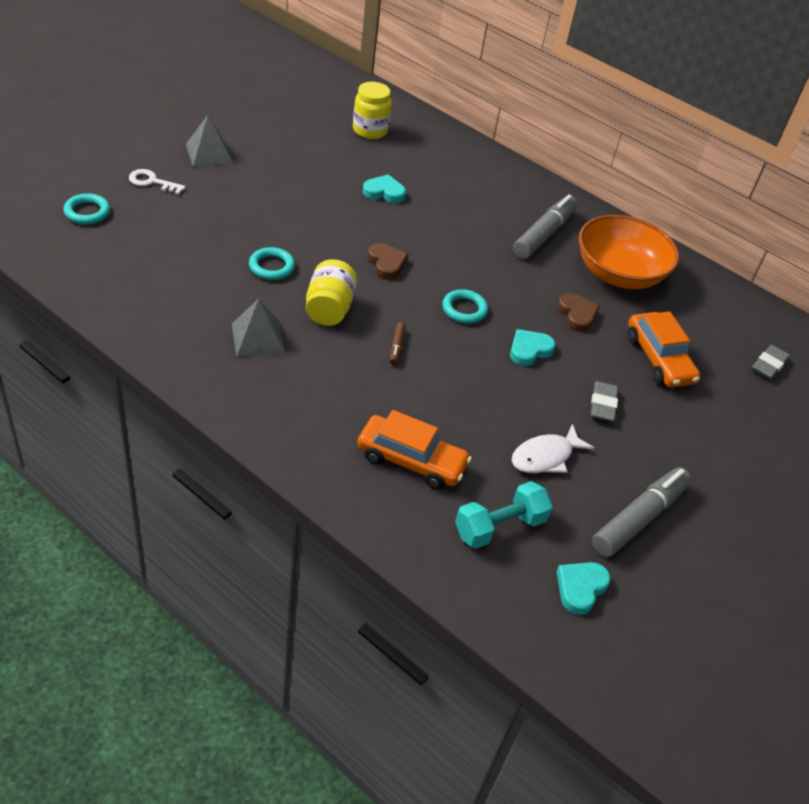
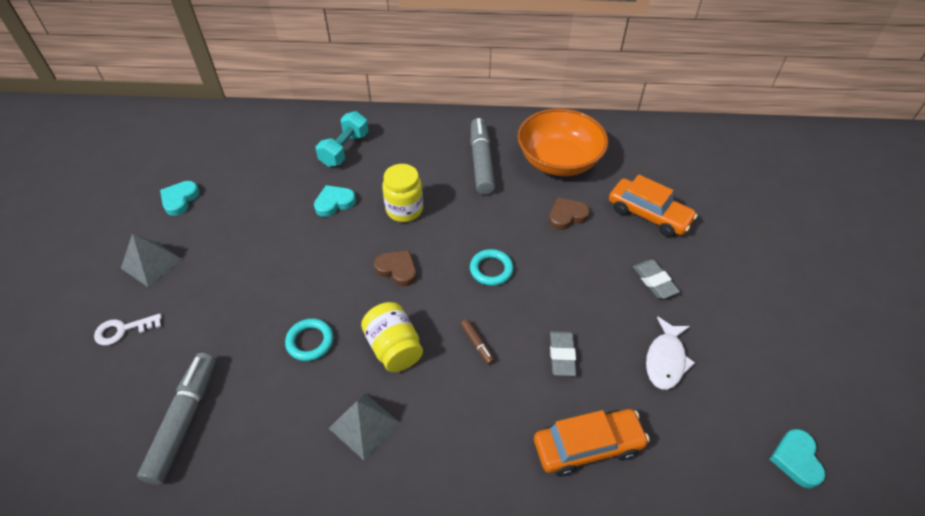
camera: 30 degrees left, 5 degrees up
(87, 212) = (85, 410): turquoise ring -> none
(370, 131) = (271, 152): yellow jar -> yellow jar (404, 210)
(499, 526) = (699, 453): turquoise dumbbell -> turquoise dumbbell (344, 149)
(529, 350) = (567, 272): turquoise heart -> turquoise heart (180, 200)
(577, 315) = (567, 216): brown heart -> brown heart turned 60 degrees counterclockwise
(639, 518) = (767, 362): grey marker -> grey marker (184, 421)
(769, 365) = (710, 169): grey eraser -> grey eraser (562, 355)

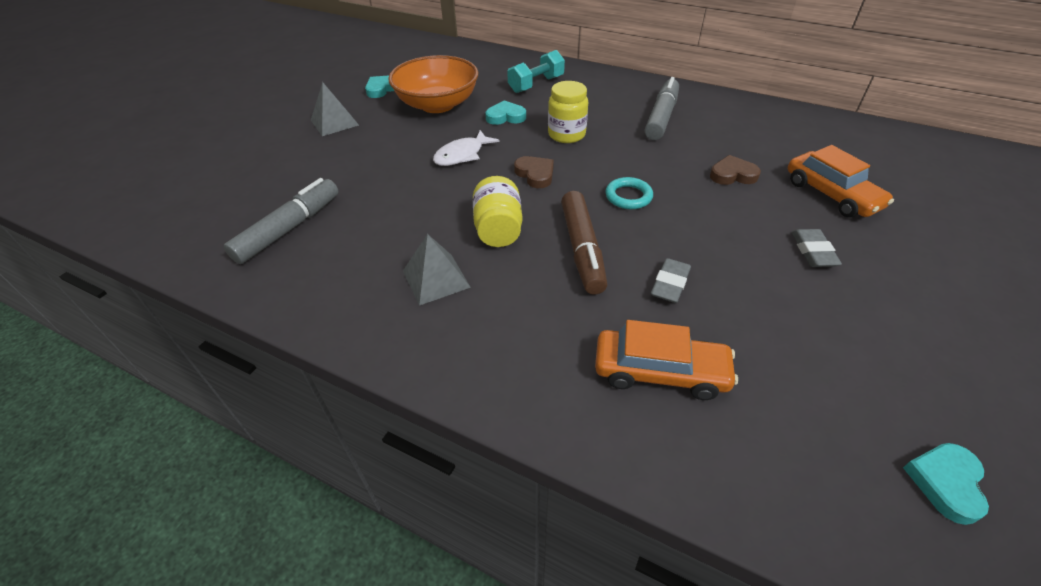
camera: 25 degrees right, 5 degrees down
(123, 330) = (285, 157): white key -> none
(310, 341) = (426, 204): turquoise ring -> none
(477, 344) = (582, 249): brown marker -> brown marker, size x2.27
(558, 161) = (744, 132): orange bowl -> orange bowl (437, 104)
(665, 360) = (796, 324): white fish -> white fish (462, 155)

